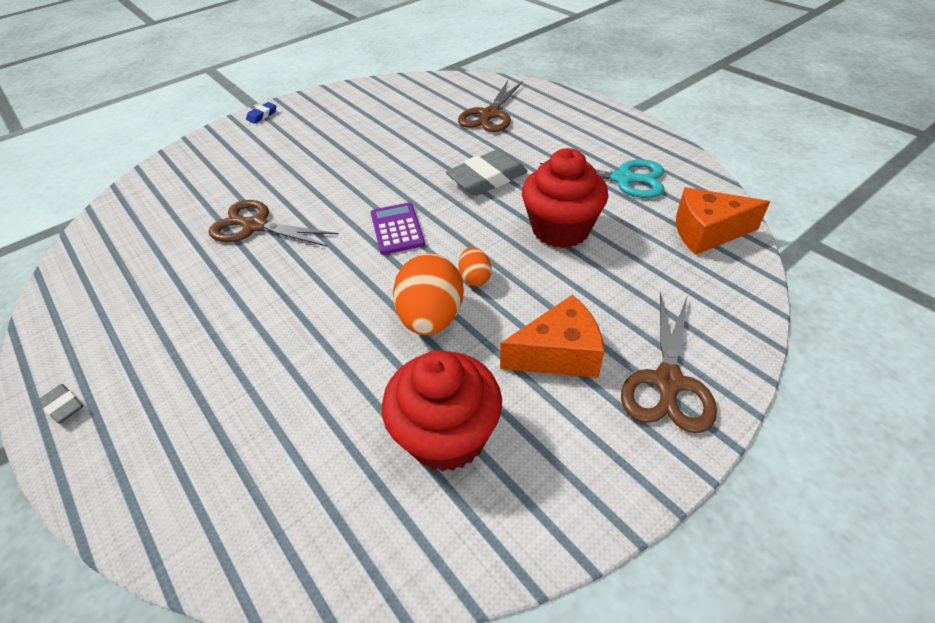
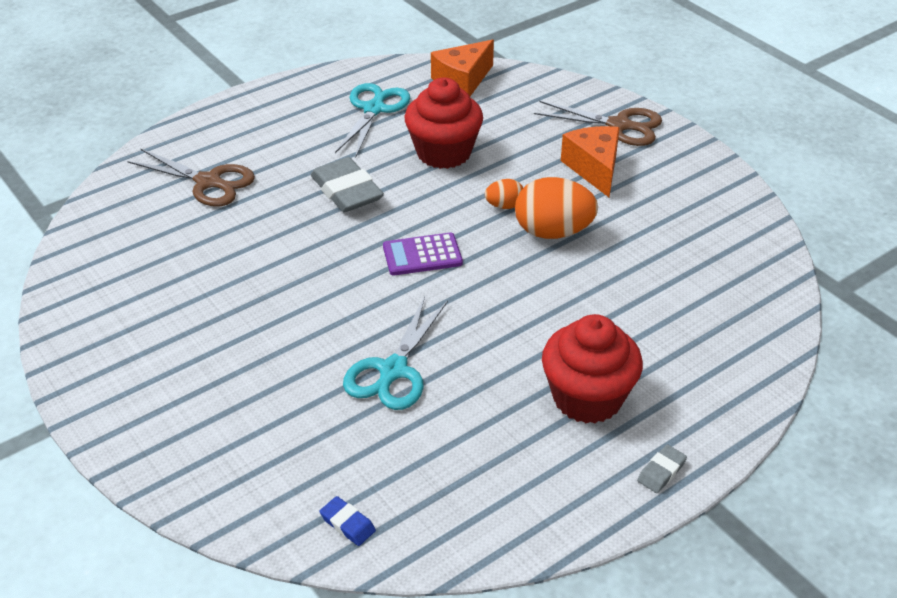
camera: 90 degrees left, 5 degrees down
(255, 226) = (393, 371): brown scissors -> turquoise scissors
(262, 115) = (97, 407): blue eraser -> blue eraser (347, 524)
(447, 435) = (671, 225): red cupcake -> red cupcake (587, 398)
(707, 232) = (462, 81): orange cheese -> orange cheese turned 45 degrees clockwise

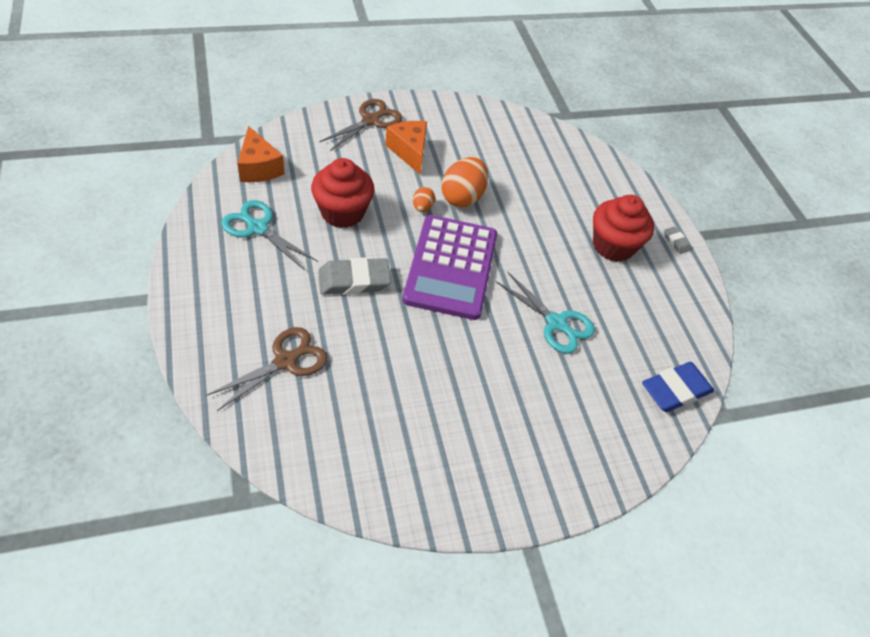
camera: 75 degrees left, 10 degrees up
(347, 524) = (675, 390): blue eraser -> blue eraser, size x2.11
(422, 255) = (451, 267): purple calculator -> purple calculator, size x2.17
(594, 169) = (409, 151): orange cheese -> orange cheese turned 60 degrees clockwise

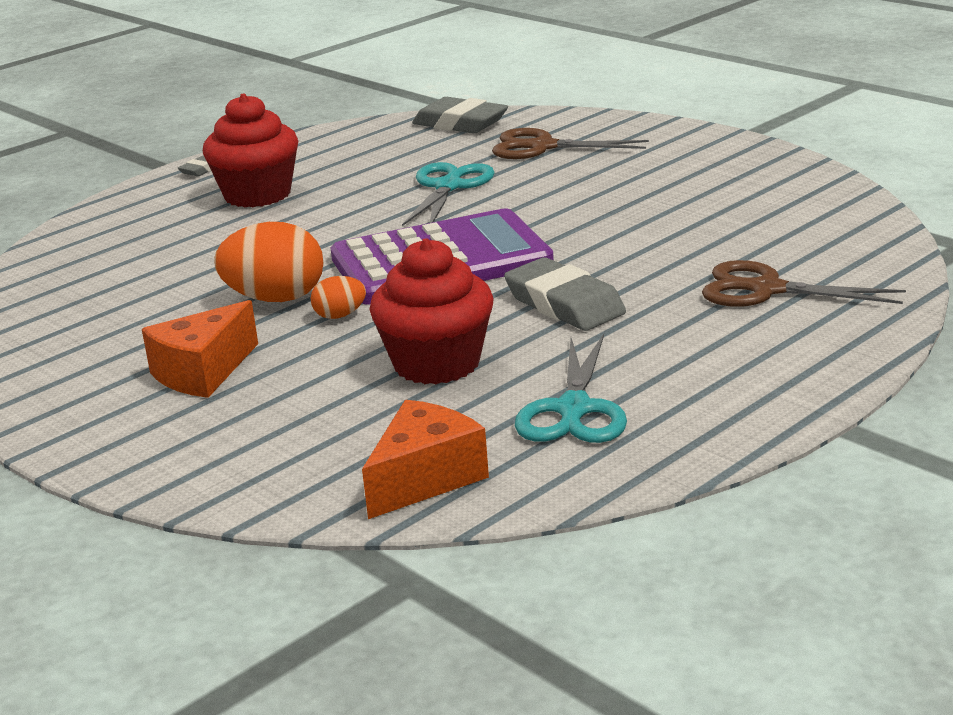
camera: 110 degrees left, 25 degrees down
(371, 120) = (142, 437): brown scissors -> brown scissors (542, 147)
(675, 390) = (460, 123): blue eraser -> grey eraser

